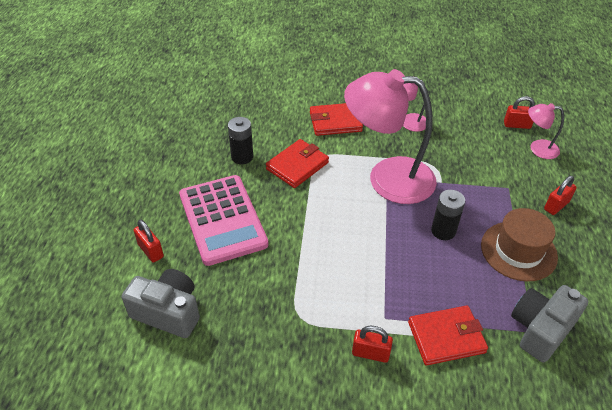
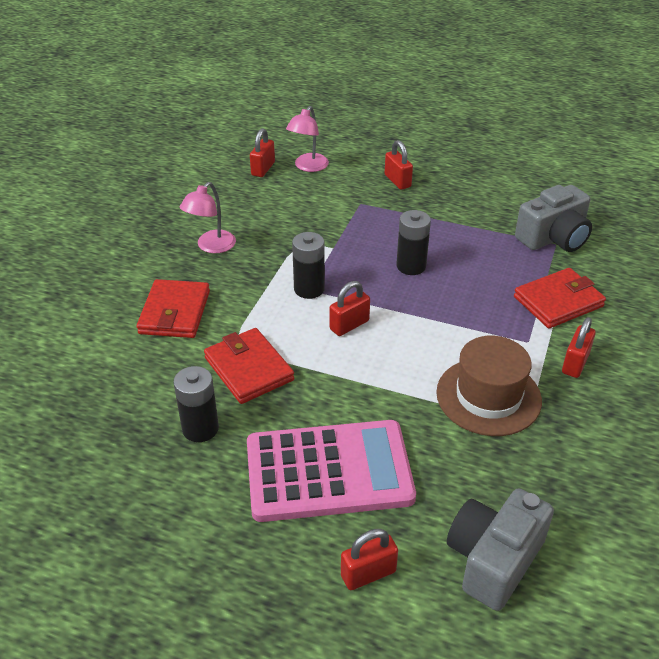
camera: 75 degrees left, 5 degrees down
(358, 206) = (349, 325): none -> red padlock
(387, 178) = (309, 289): pink lamp -> black battery
(446, 337) = (558, 302): red wallet -> red wallet turned 60 degrees clockwise
(518, 251) = (453, 222): brown hat -> brown hat (488, 396)
(540, 329) = (553, 238): grey camera -> grey camera turned 90 degrees counterclockwise

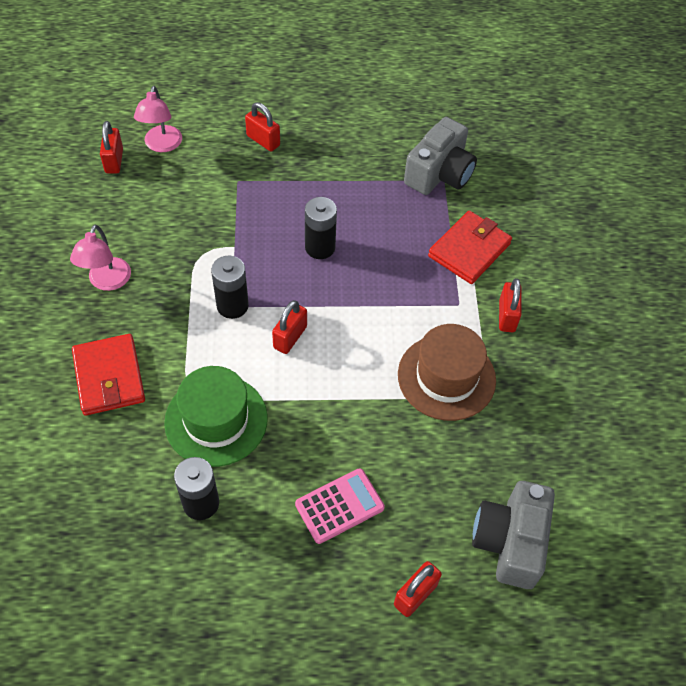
camera: 25 degrees left, 15 degrees up
(249, 369) = (216, 420): red wallet -> green hat
(328, 471) = (339, 506): pink calculator -> pink calculator, size x0.52

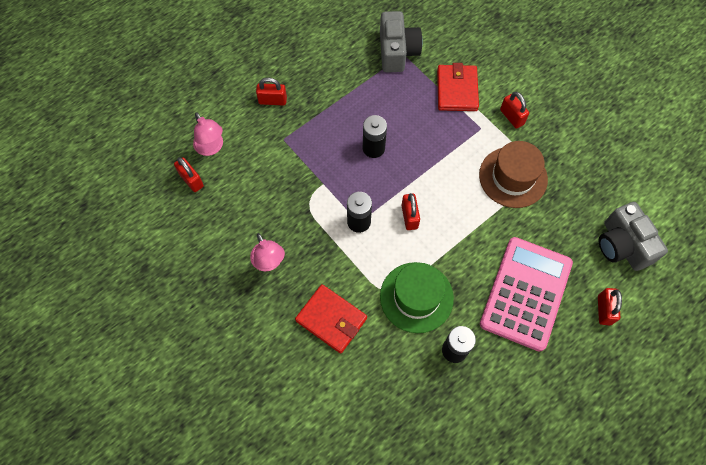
camera: 35 degrees left, 10 degrees up
(339, 506) = (525, 293): pink calculator -> pink calculator, size x1.93

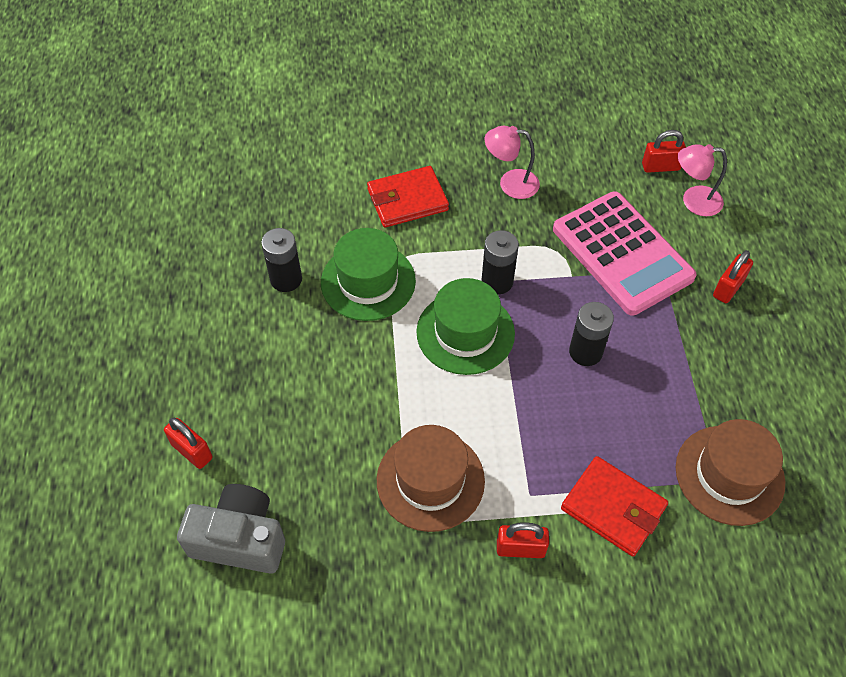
camera: 125 degrees right, 10 degrees down
(397, 51) = (729, 475): grey camera -> brown hat
(409, 217) = (465, 332): red padlock -> green hat
(525, 293) = (281, 385): pink calculator -> pink calculator (622, 253)

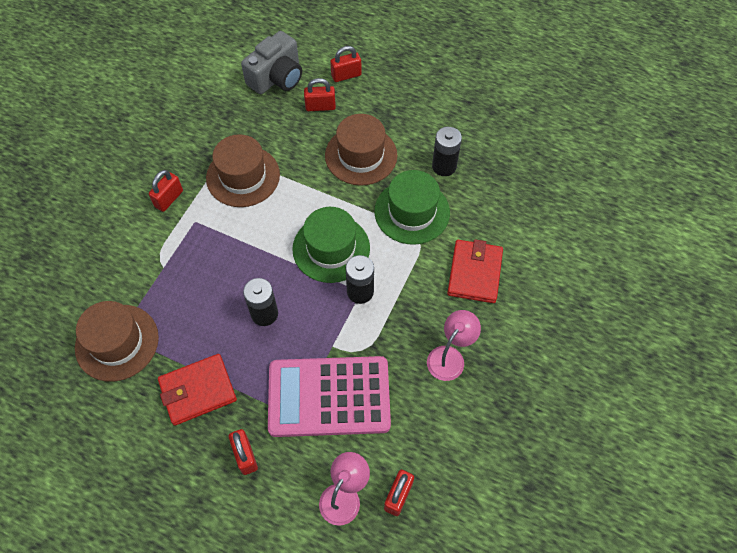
camera: 120 degrees right, 5 degrees up
(265, 453) = (320, 106): none -> red padlock
(319, 367) = (361, 155): none -> brown hat
(613, 508) = (152, 260): red wallet -> red wallet (198, 390)

